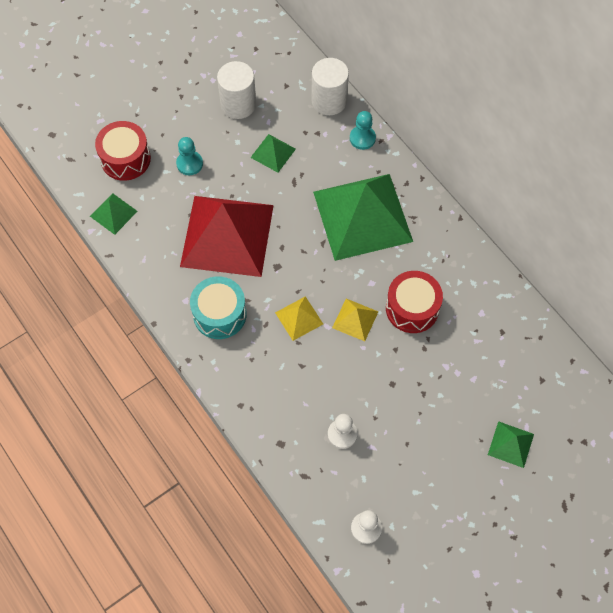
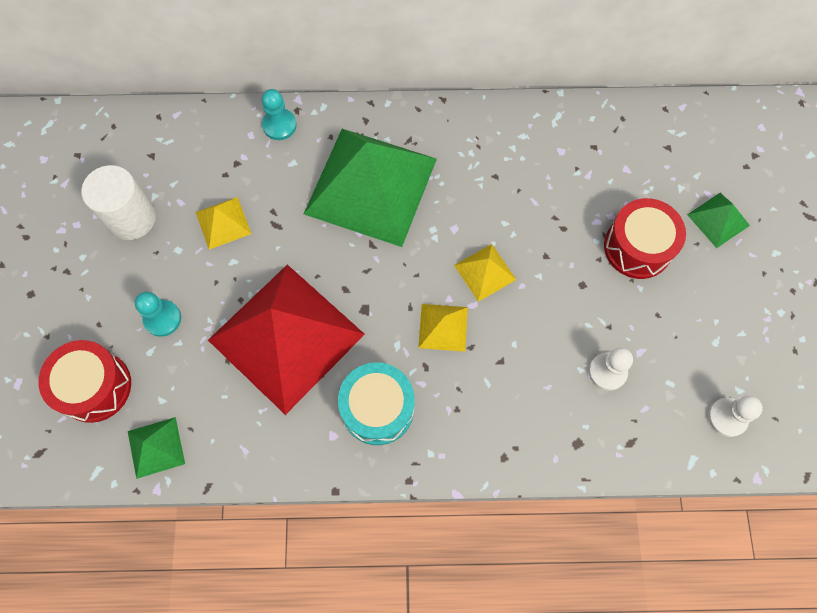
camera: 55 degrees left, 5 degrees up
(273, 153) = (223, 222): green pyramid -> yellow pyramid
(329, 101) = (207, 126): white cylinder -> none
(412, 308) = (511, 210): red drum -> red drum (637, 247)

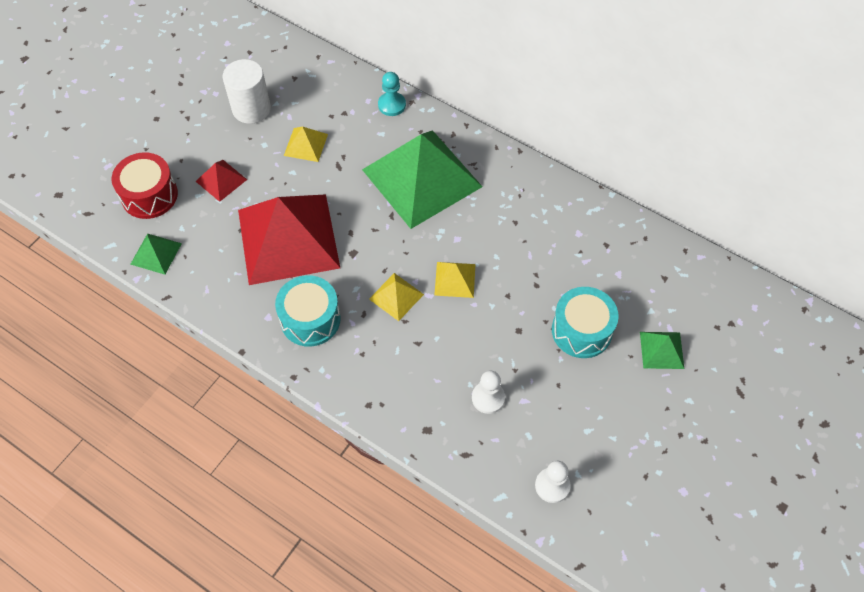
camera: 35 degrees right, 10 degrees down
(162, 319) = (221, 180): turquoise pawn -> red pyramid
(637, 247) = (581, 330): red drum -> turquoise drum

